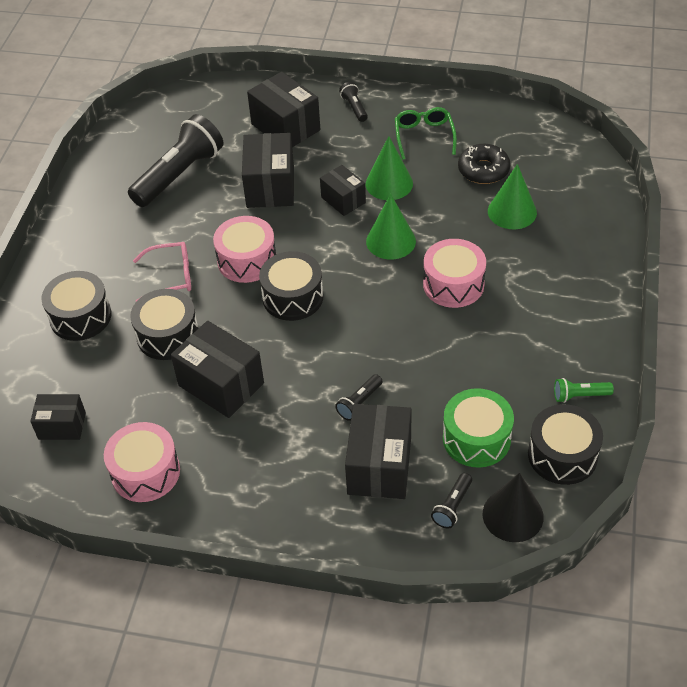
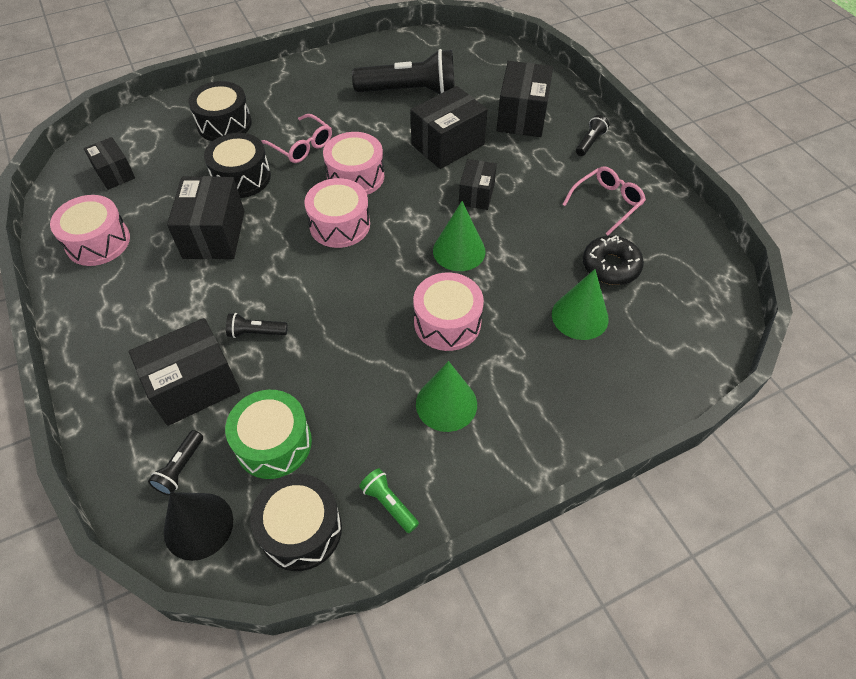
camera: 50 degrees right, 5 degrees up
(293, 297) = (339, 225): black drum -> pink drum
(389, 183) = (525, 212): green cone -> green cone (446, 404)
(424, 136) = (607, 203): green glasses -> pink glasses
(452, 506) = (180, 468): black flashlight -> black flashlight turned 60 degrees counterclockwise

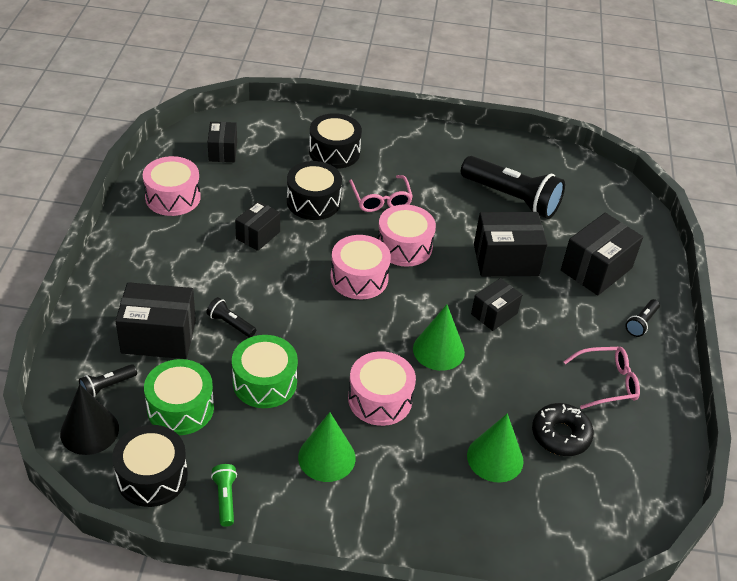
camera: 30 degrees right, 10 degrees down
(214, 235) = (258, 235): black box -> black box, size x0.61
(334, 369) = (264, 382): none -> green drum
(590, 142) = (641, 323): black flashlight -> black flashlight turned 150 degrees clockwise

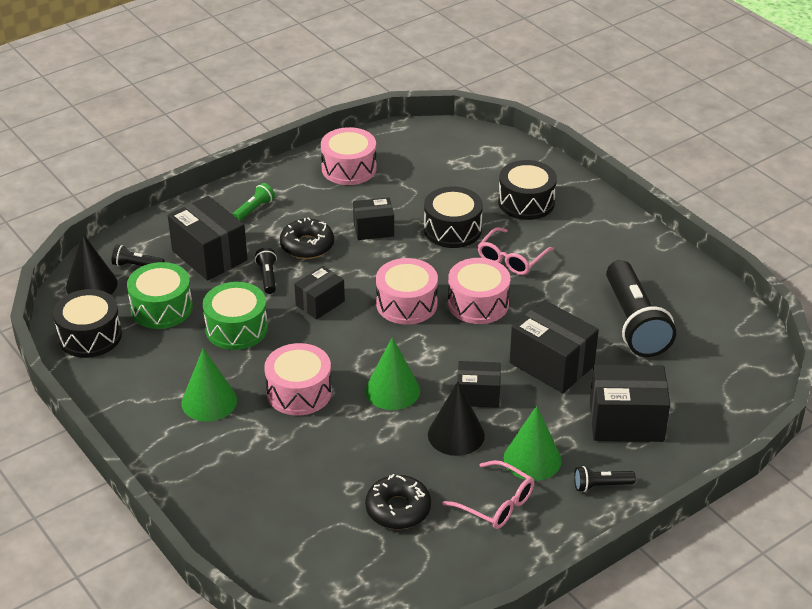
camera: 50 degrees right, 5 degrees down
(223, 151) = (434, 155): black box -> black box (320, 303)
(225, 498) = (113, 379): green flashlight -> green flashlight (254, 209)
(226, 279) = (307, 245): none -> black donut
(495, 458) = (324, 486): green cone -> green cone (532, 459)
(520, 352) = (456, 435): none -> black cone

